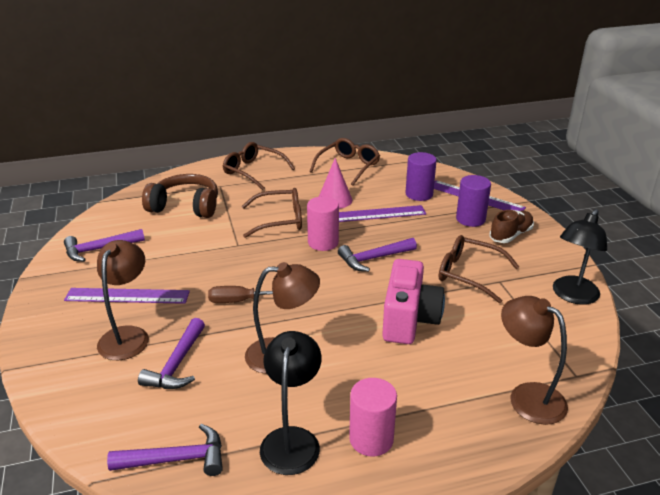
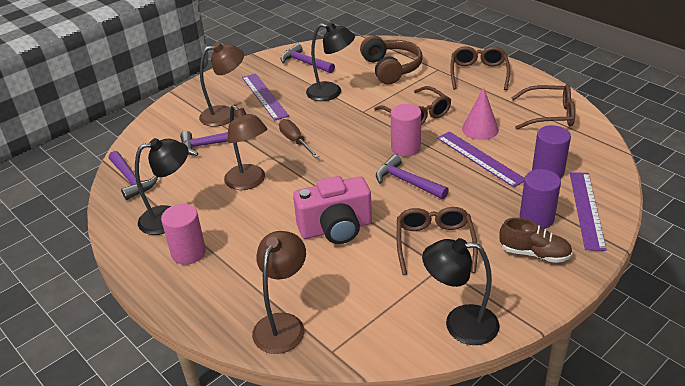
camera: 65 degrees right, 5 degrees up
(181, 252) = (331, 92): none -> black lamp

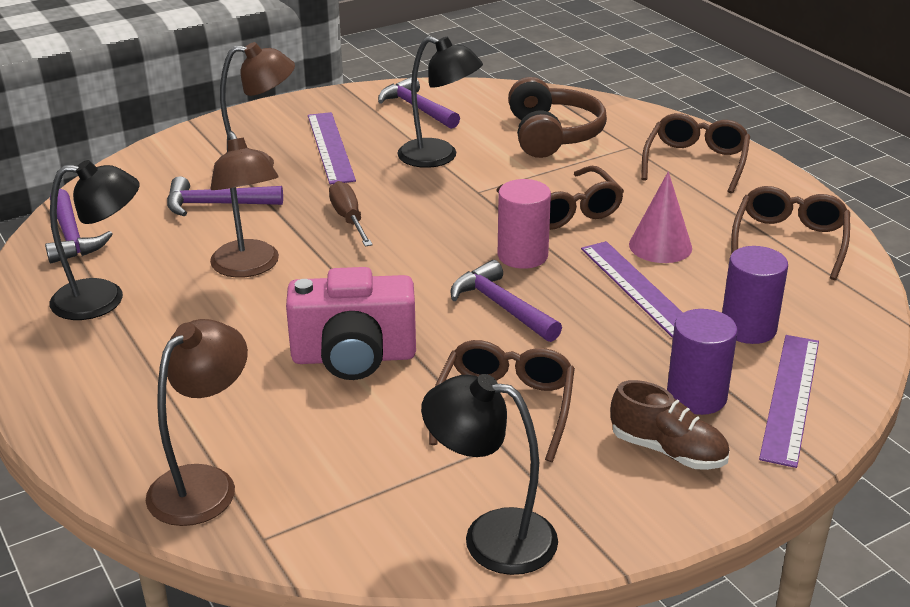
camera: 10 degrees right, 5 degrees down
(188, 253) = (108, 354): pink cylinder -> none
(549, 115) = (789, 241): brown glasses -> brown glasses turned 90 degrees counterclockwise

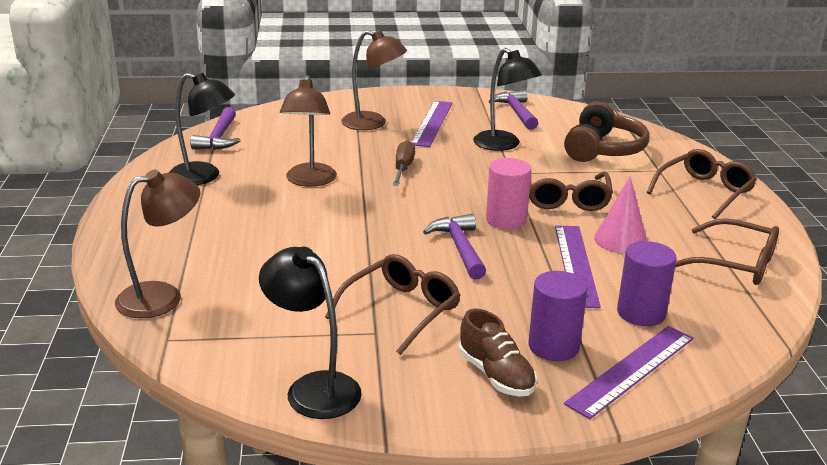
camera: 25 degrees right, 5 degrees down
(216, 204) = (324, 140): purple hammer -> none
(354, 357) = (326, 251): pink camera -> none
(789, 241) = (734, 263): brown glasses -> brown glasses turned 75 degrees clockwise

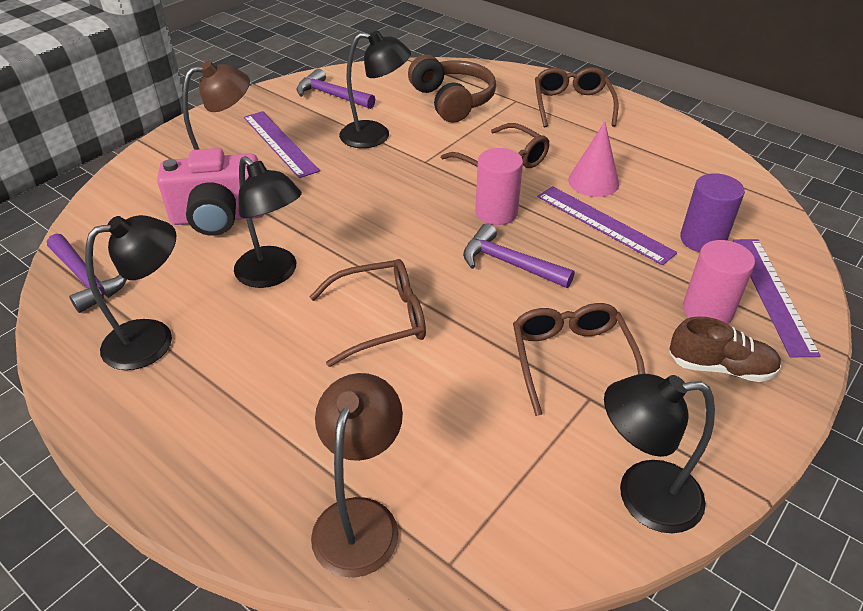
camera: 45 degrees left, 15 degrees up
(310, 181) = (273, 274): brown lamp -> black lamp
(329, 142) = (218, 218): none -> pink camera
(403, 168) = (334, 208): brown screwdriver -> none
(553, 346) = (707, 311): purple cylinder -> pink cylinder
(734, 263) = (680, 159): brown glasses -> brown glasses (379, 319)

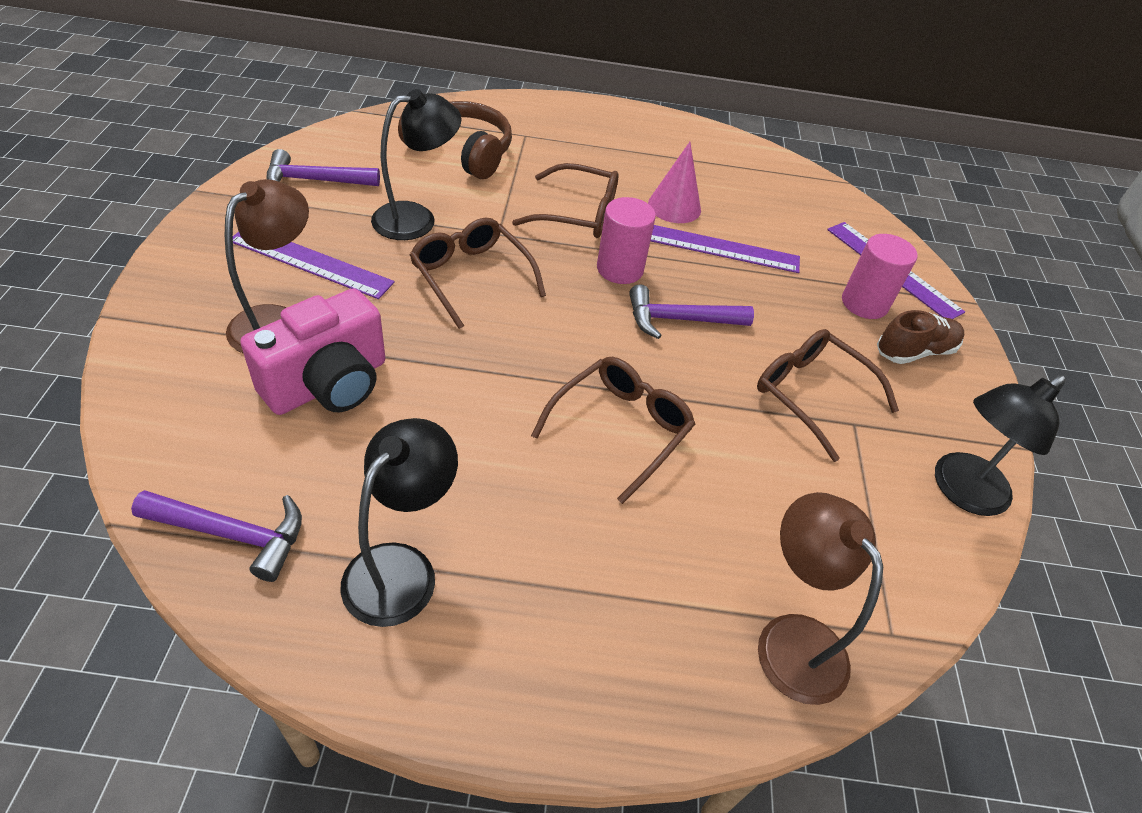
camera: 40 degrees left, 5 degrees up
(273, 274) = (463, 427): black lamp -> none
(572, 105) = (583, 127): brown glasses -> brown glasses (472, 277)
(702, 240) = (806, 237): purple cylinder -> none

